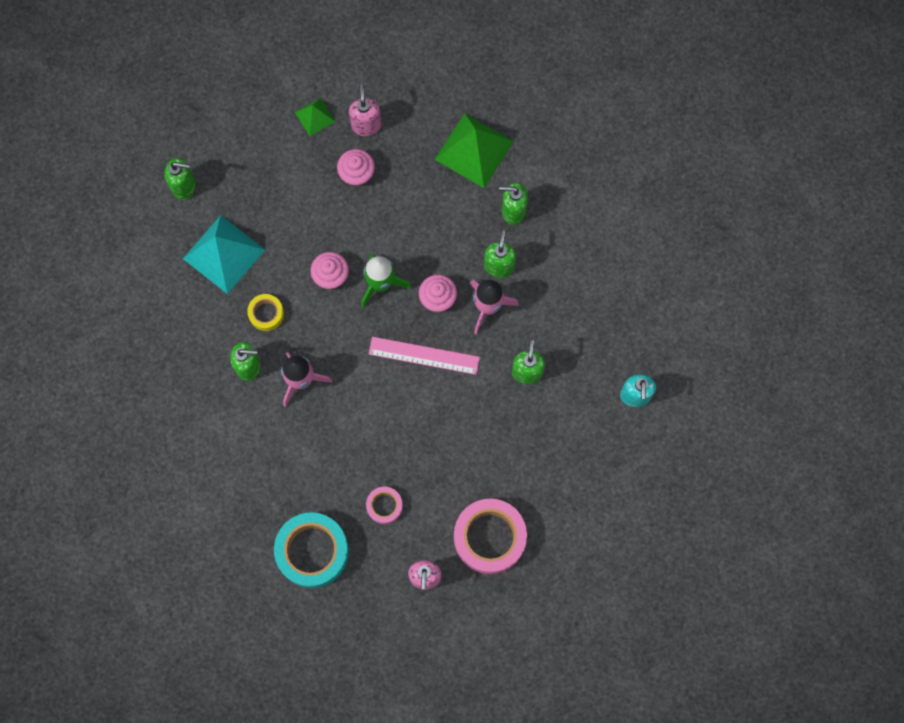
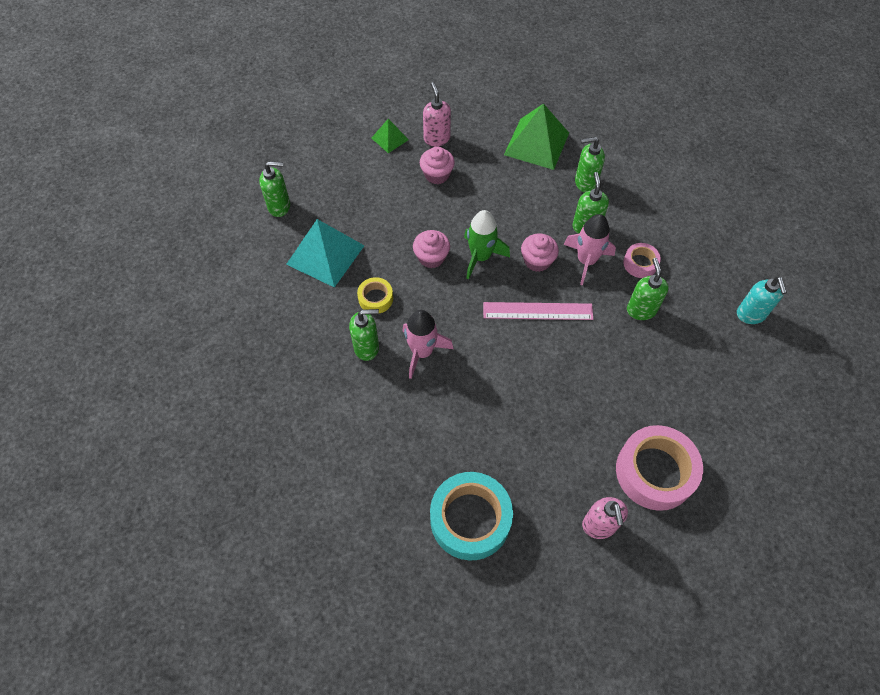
camera: 10 degrees left, 15 degrees down
(384, 506) = (536, 458): pink tape -> pink tape (640, 263)

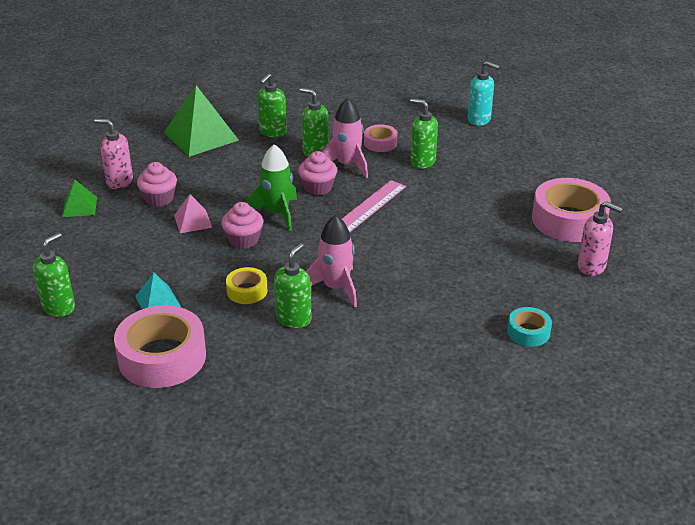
camera: 55 degrees left, 25 degrees down
(272, 297) = (162, 357): none -> pink tape
(325, 255) = (157, 301): turquoise pyramid -> turquoise pyramid, size x0.52
(428, 212) = (193, 221): none -> pink pyramid
(470, 519) = (528, 332): turquoise tape -> turquoise tape, size x0.50

